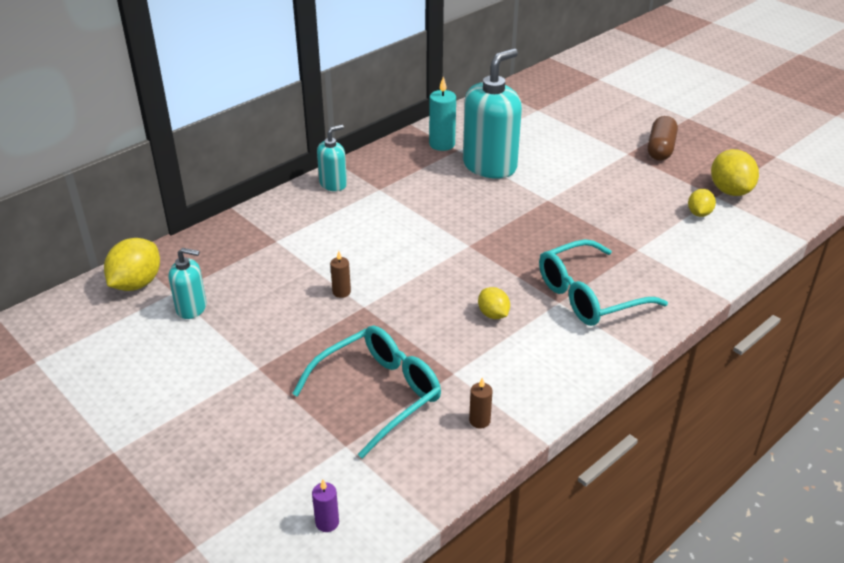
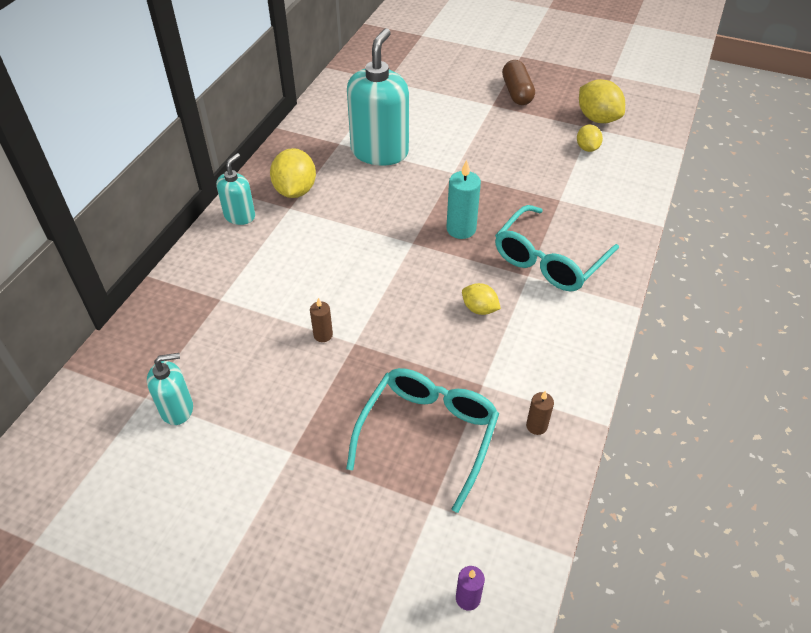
camera: 25 degrees left, 10 degrees up
(136, 283) = (96, 401): yellow lemon -> yellow lemon (295, 191)
(442, 144) = (320, 141): turquoise candle -> turquoise candle (461, 229)

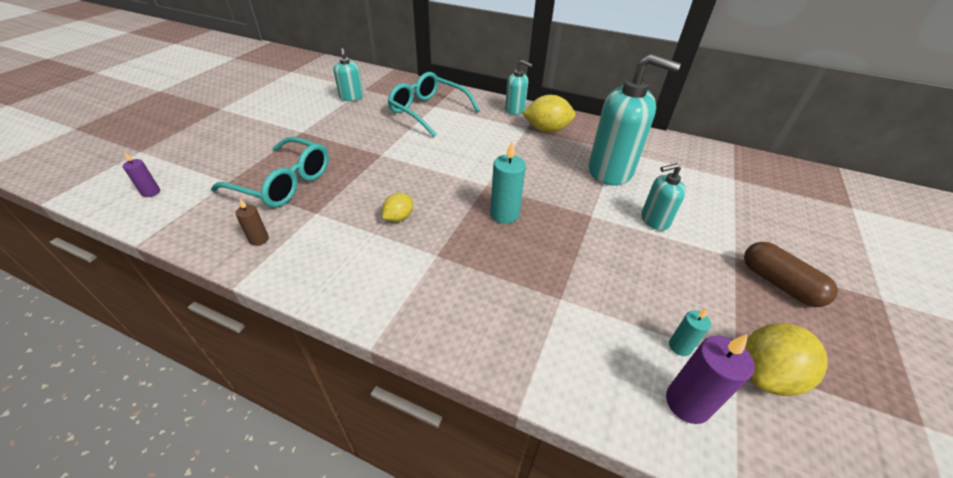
camera: 90 degrees right, 5 degrees down
(323, 335) = (392, 142): brown candle -> none
(455, 137) = (654, 220): none -> turquoise soap dispenser
(517, 92) = (779, 283): brown capsule -> brown capsule turned 60 degrees clockwise
(549, 260) = (457, 274): turquoise glasses -> turquoise glasses (428, 111)
(587, 148) = (680, 346): yellow lemon -> turquoise candle
(628, 153) = (687, 403): none -> purple candle

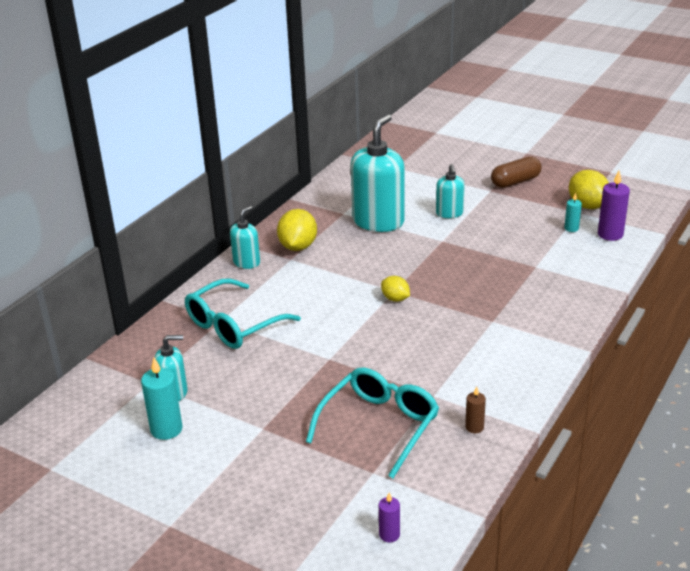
camera: 80 degrees left, 10 degrees down
(399, 218) = (443, 342): yellow lemon -> yellow lemon (395, 299)
(504, 214) = (439, 283): turquoise candle -> turquoise candle (166, 429)

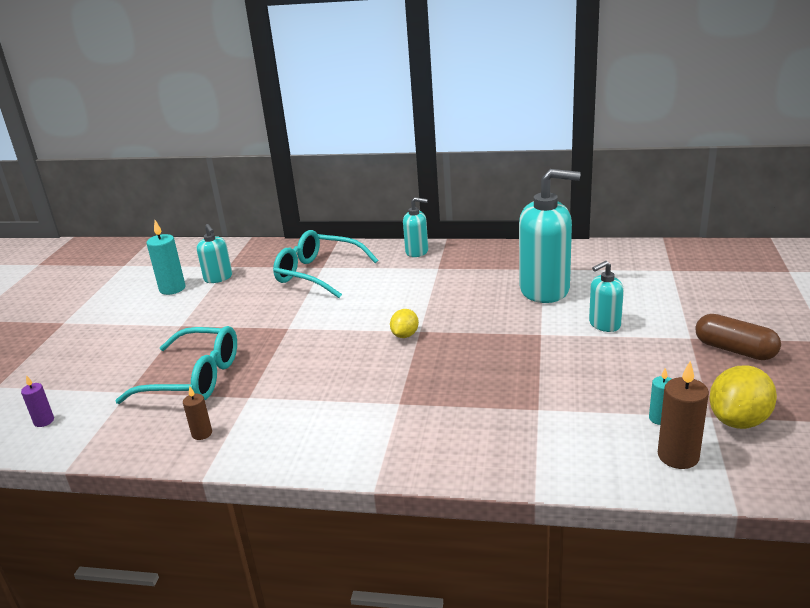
camera: 70 degrees right, 5 degrees down
(298, 246) = (461, 265): yellow lemon -> none
(610, 234) = (678, 456): purple candle -> brown candle

